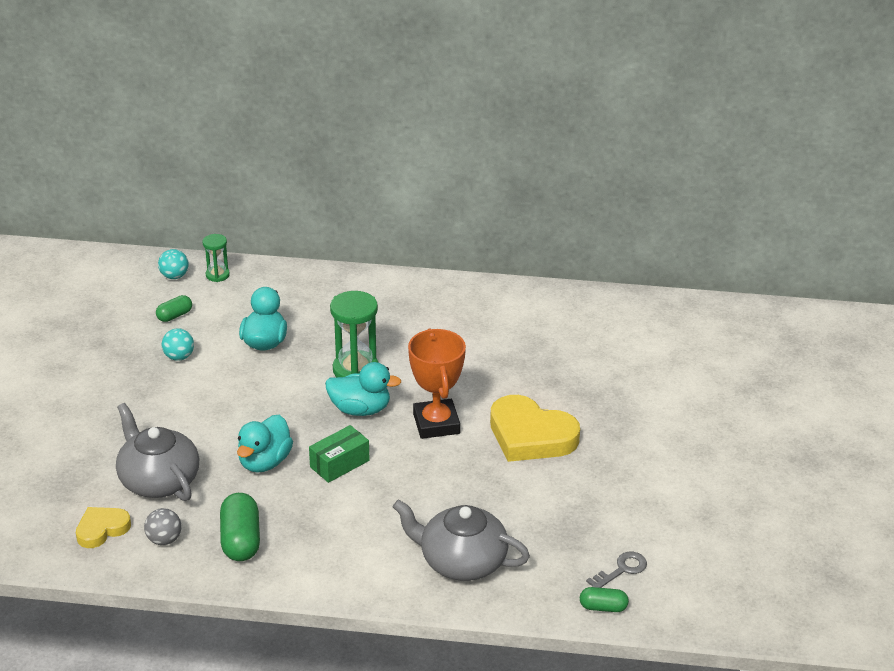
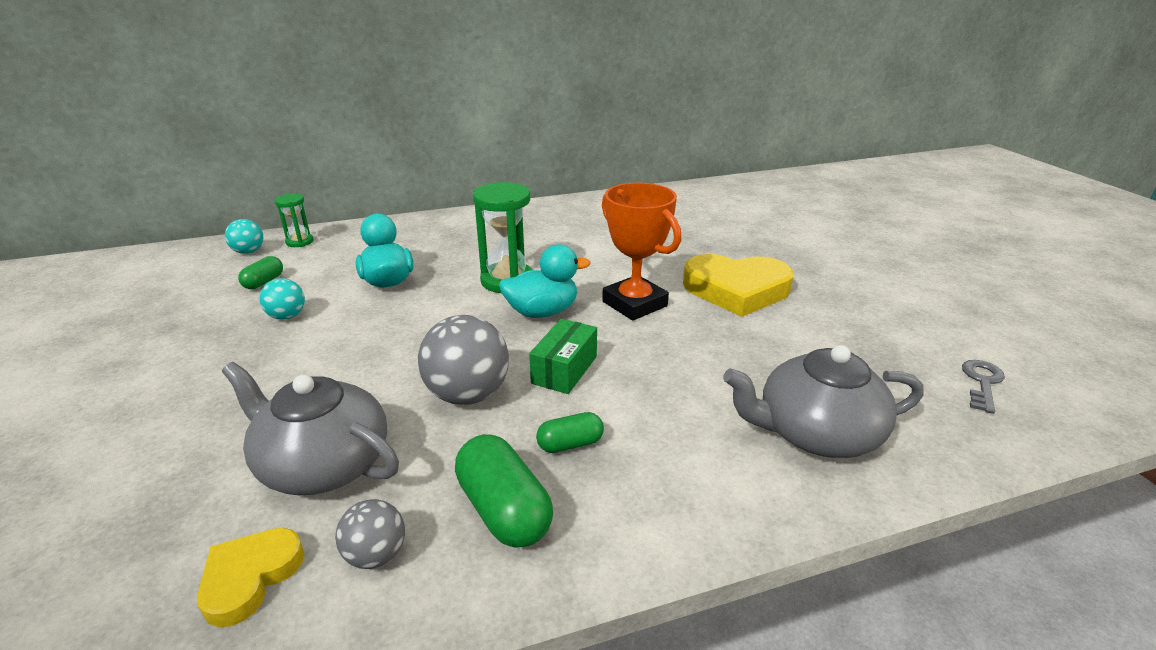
camera: 25 degrees left, 5 degrees down
(264, 462) = (468, 395): turquoise duck -> grey ball
(603, 607) = (1026, 430): green capsule -> green capsule (570, 444)

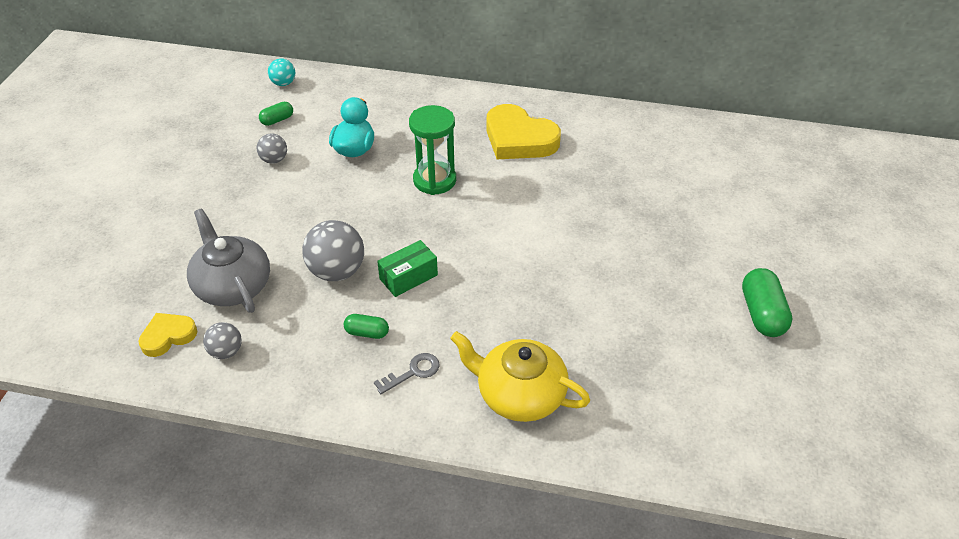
camera: 30 degrees right, 15 degrees up
(287, 316) = (274, 160): turquoise ball -> grey ball
(299, 242) = (321, 84): green hourglass -> none
(504, 510) = (301, 356): green capsule -> green capsule (762, 314)
(542, 312) = (435, 221): turquoise duck -> none
(634, 304) = (505, 239): orange trophy -> none
(736, 290) = (596, 256): yellow heart -> yellow heart (519, 139)
(816, 433) = (519, 394): grey teapot -> yellow teapot
(982, 383) = (684, 414): grey key -> grey key (412, 372)

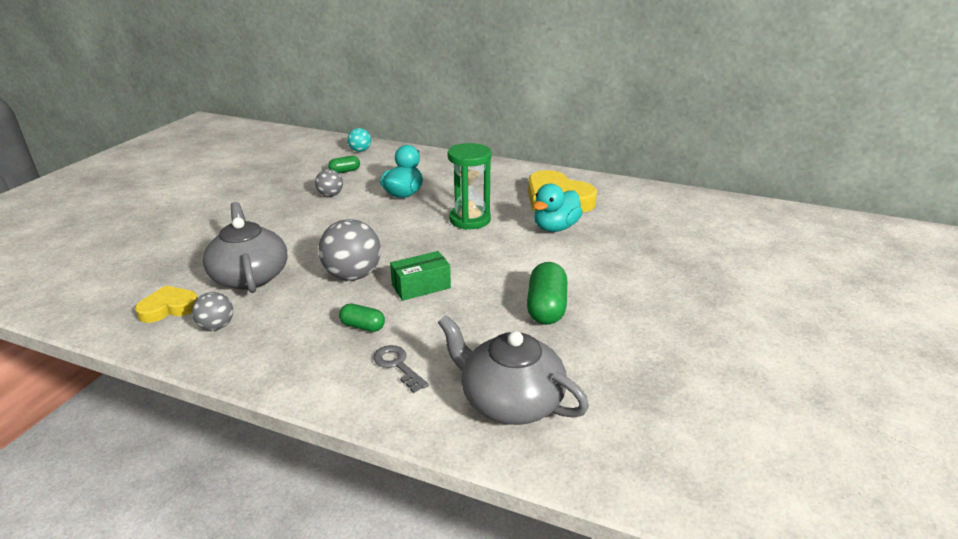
camera: 10 degrees right, 15 degrees down
(412, 372) = (397, 366): grey key -> grey key turned 105 degrees counterclockwise
(519, 394) = (510, 400): yellow teapot -> grey teapot
(524, 181) = (555, 228): none -> turquoise duck
(762, 314) = (805, 357): green capsule -> green capsule (546, 308)

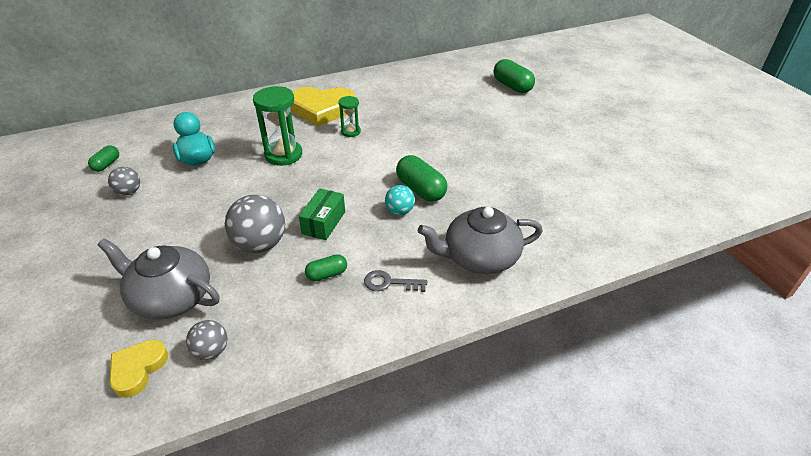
camera: 45 degrees left, 10 degrees up
(360, 151) = (90, 139): turquoise ball -> turquoise ball (399, 211)
(555, 228) = (351, 132): turquoise duck -> green hourglass
(814, 263) = (512, 86): none -> green capsule

